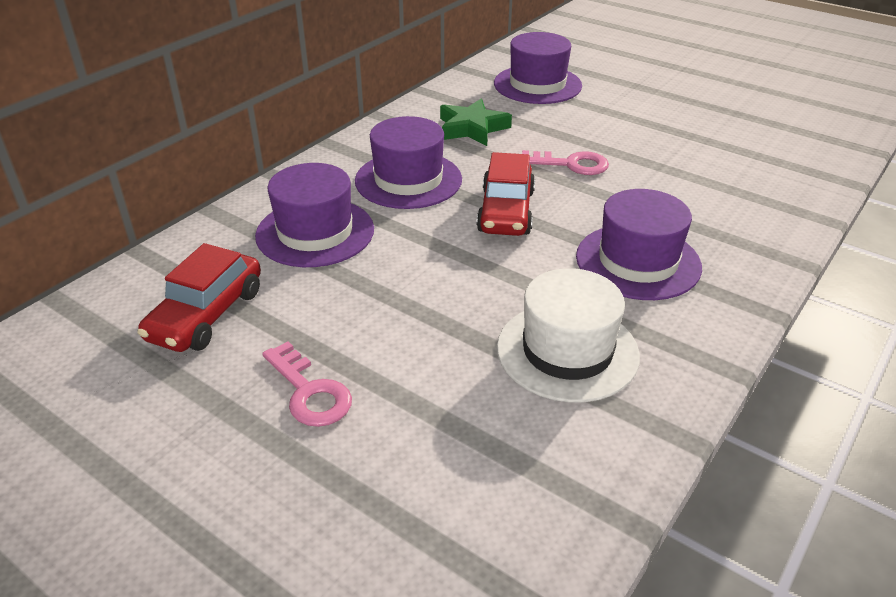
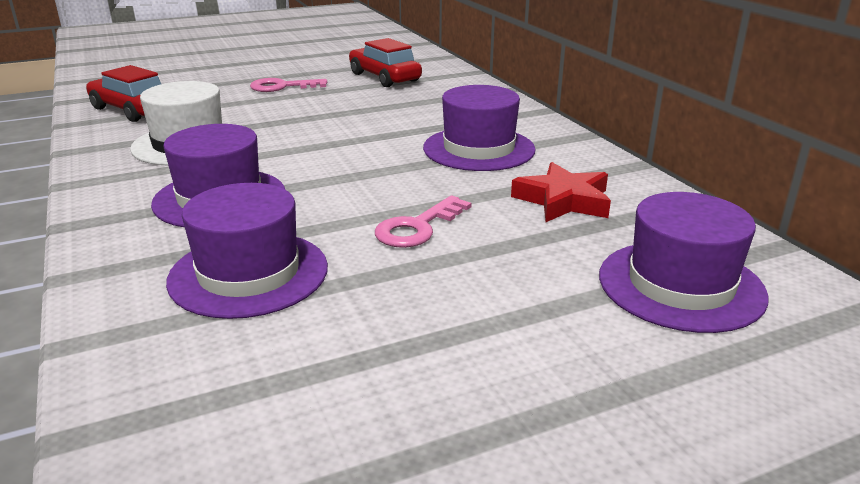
camera: 120 degrees right, 10 degrees down
(315, 232) = (437, 109): purple hat -> purple hat (249, 273)
(472, 128) = (563, 201): green star -> red star
(506, 211) = (373, 171): red car -> red car (132, 110)

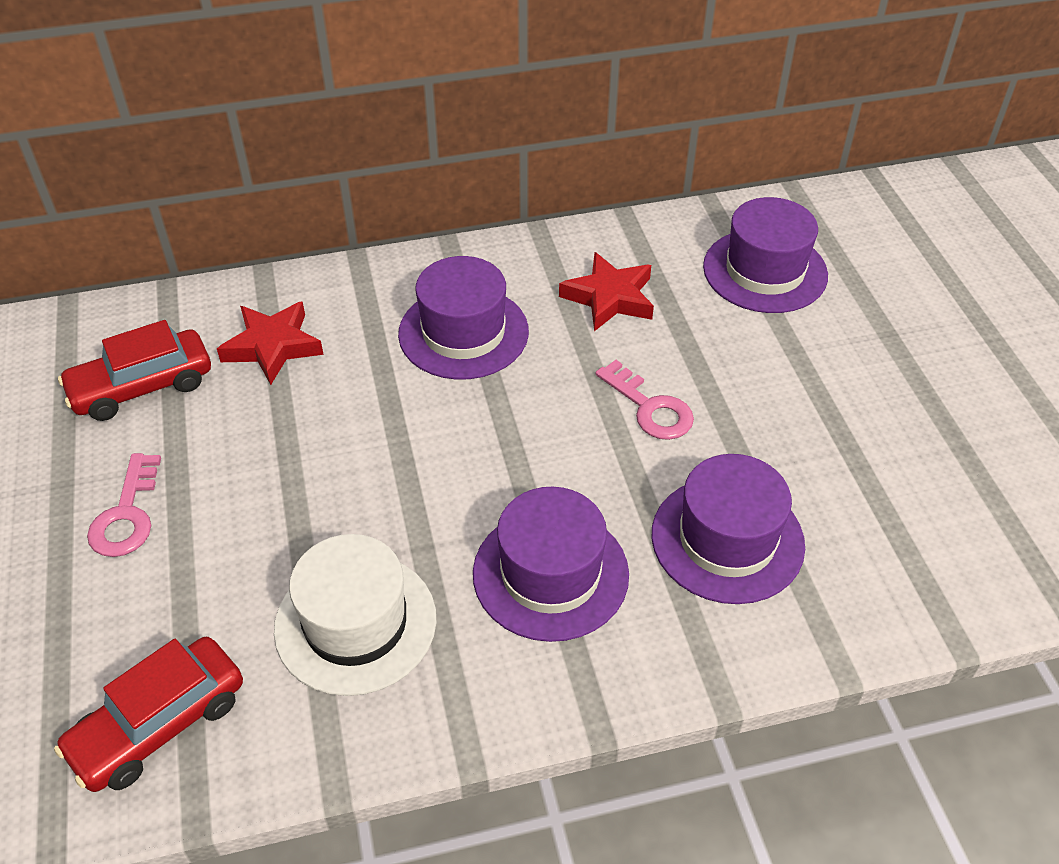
camera: 80 degrees left, 20 degrees up
(433, 99) = (273, 346): none -> red star

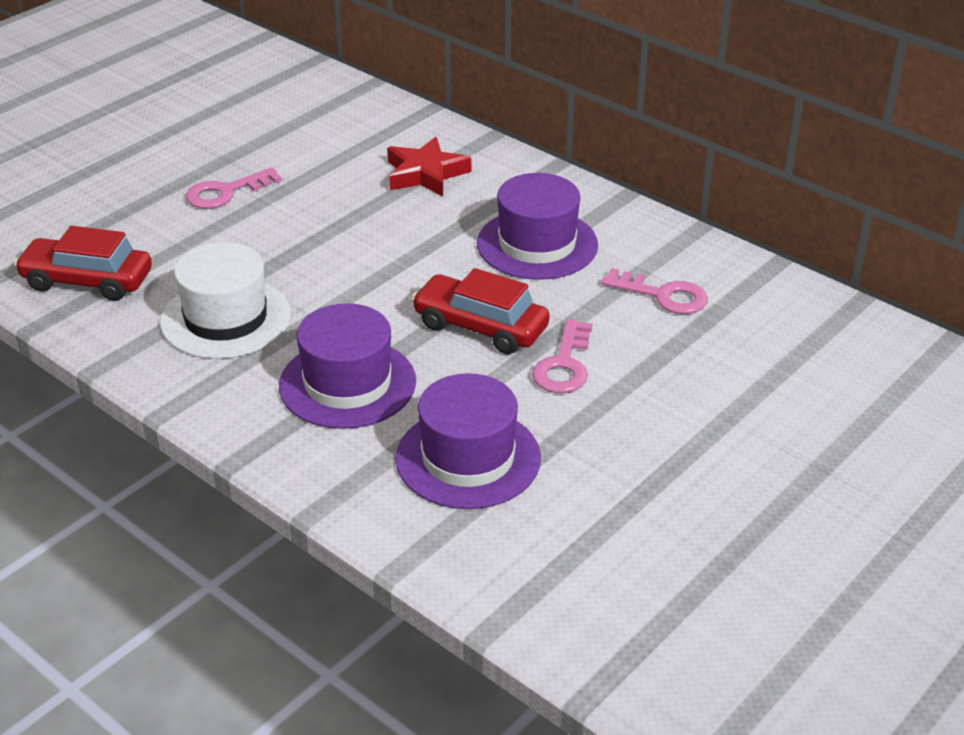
camera: 55 degrees right, 10 degrees down
(142, 387) = (333, 145): red car -> red car (480, 327)
(609, 298) = (663, 295): red star -> pink key
(765, 271) = (808, 364): purple hat -> none

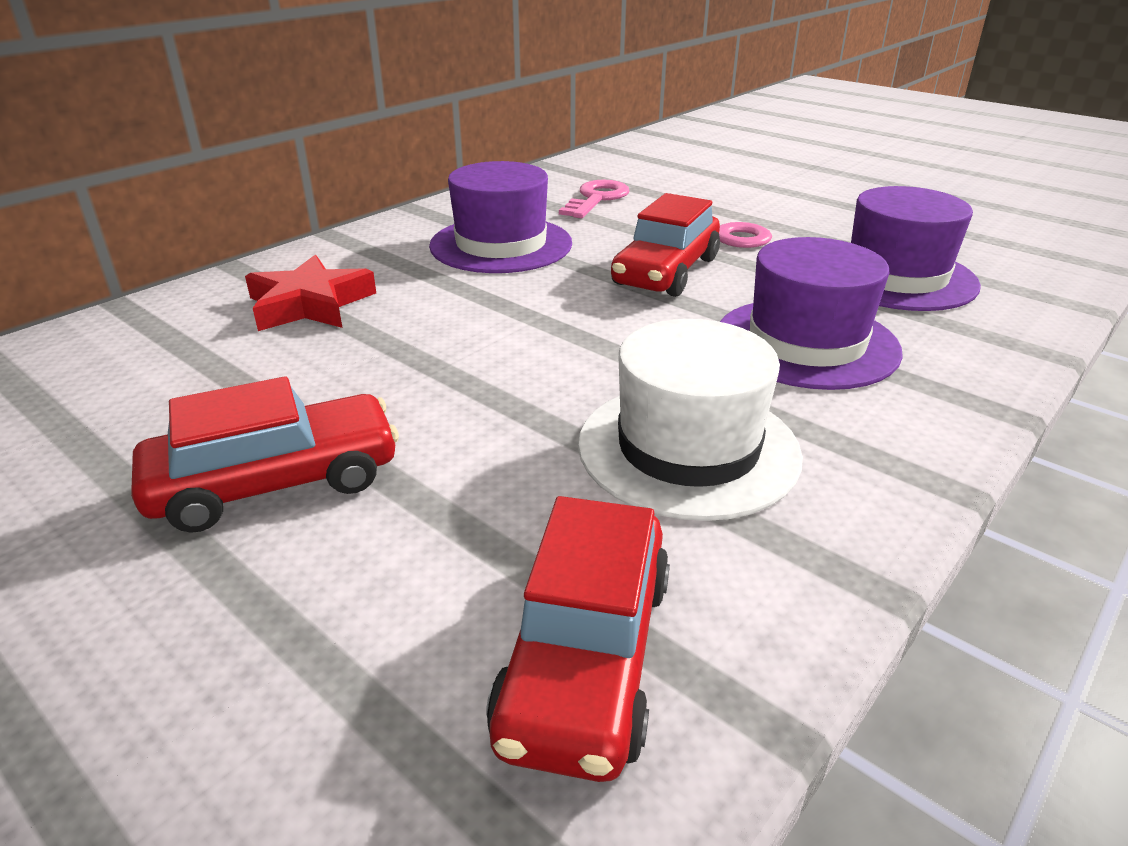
camera: 90 degrees left, 5 degrees down
(225, 192) = (276, 482): pink key -> red car

